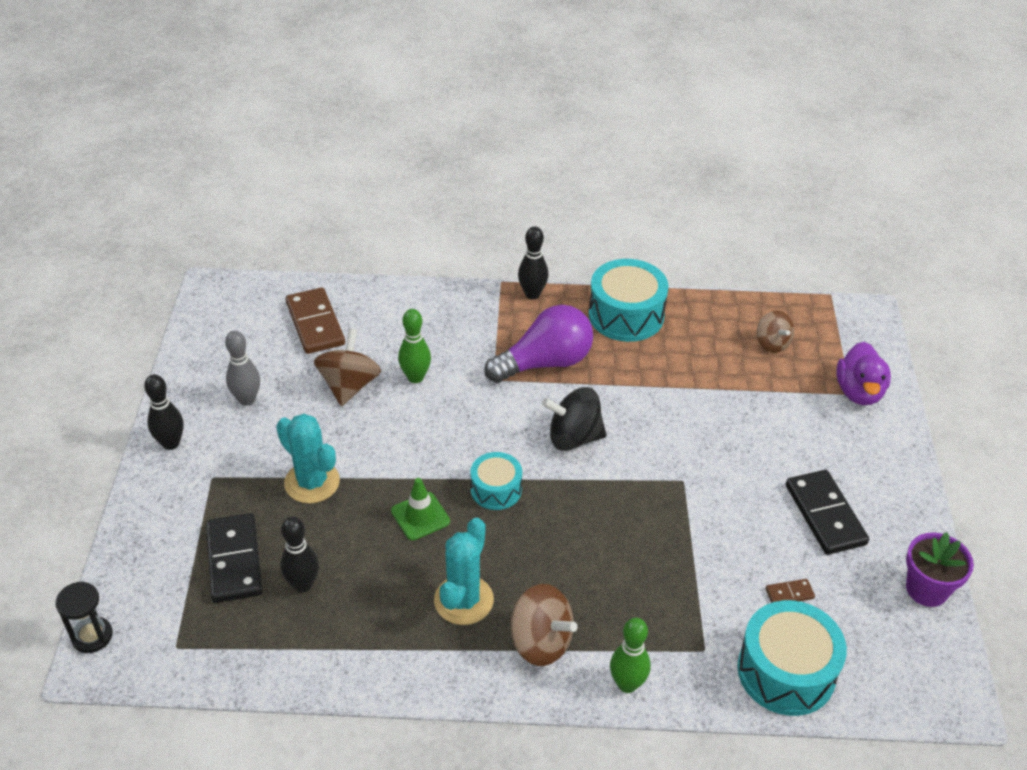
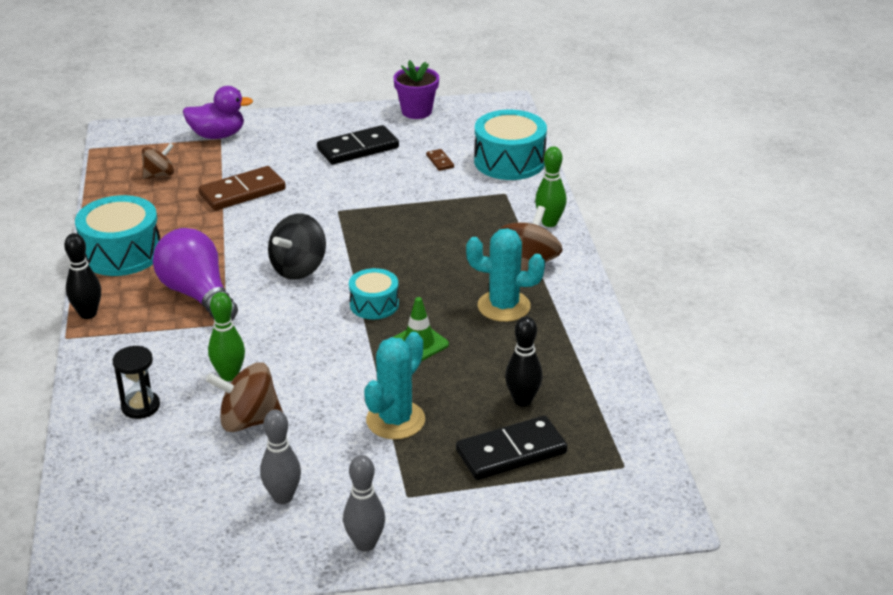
camera: 100 degrees left, 10 degrees down
(92, 636) = (638, 529): black hourglass -> black hourglass (140, 406)
(171, 443) = (365, 544): black bowling pin -> grey bowling pin
(315, 323) = (144, 468): brown domino -> brown domino (242, 192)
(574, 437) = (298, 268): black spinning top -> black spinning top turned 45 degrees clockwise

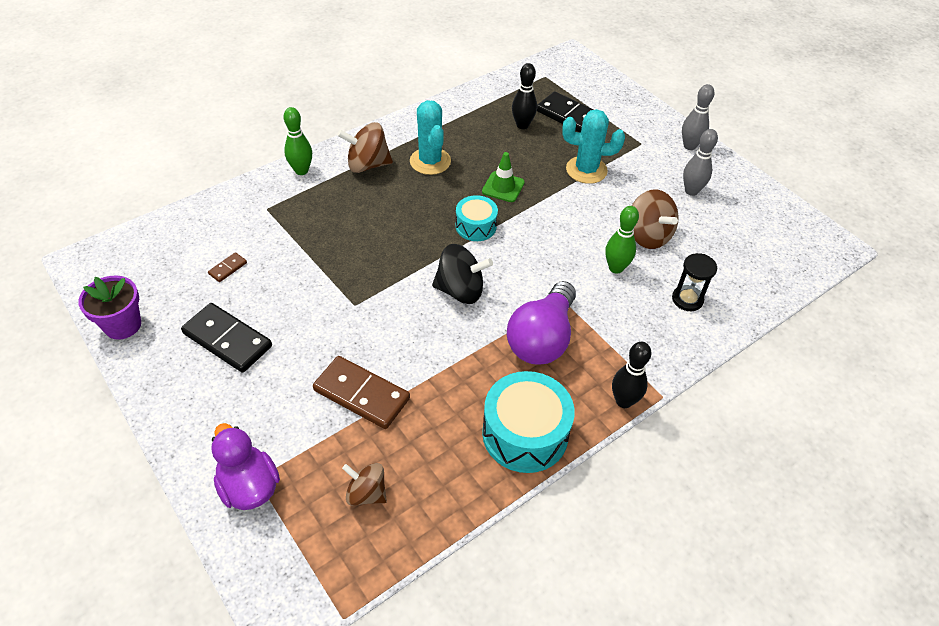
camera: 120 degrees left, 15 degrees up
(509, 161) = (207, 223): turquoise drum -> none

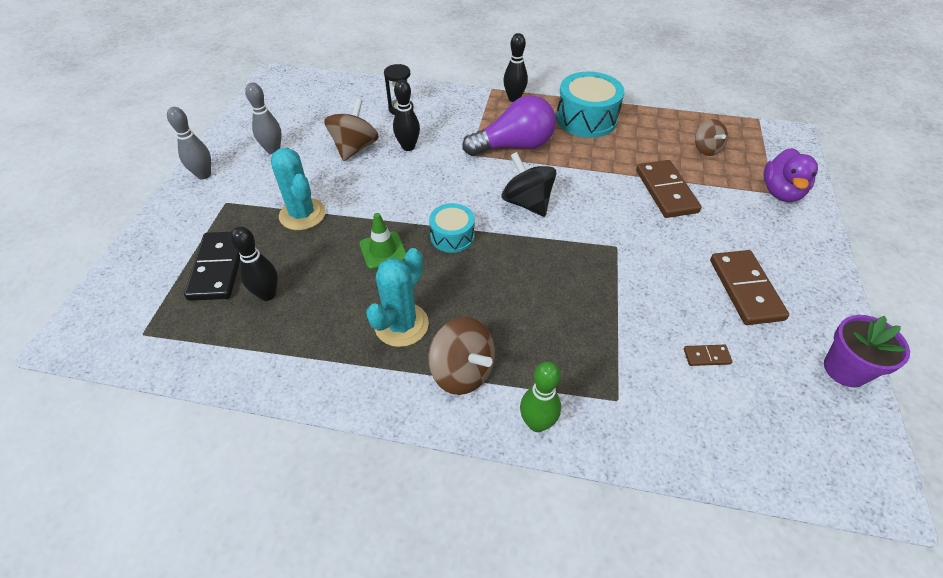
camera: 130 degrees left, 0 degrees up
(227, 340) = (745, 289): black domino -> brown domino
(616, 268) = (408, 147): green bowling pin -> black bowling pin

